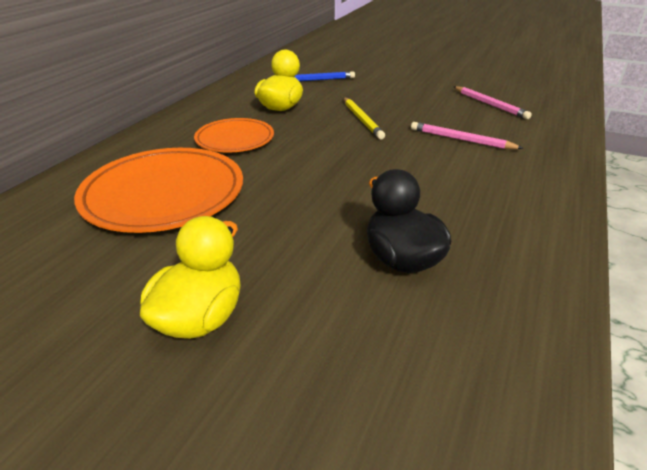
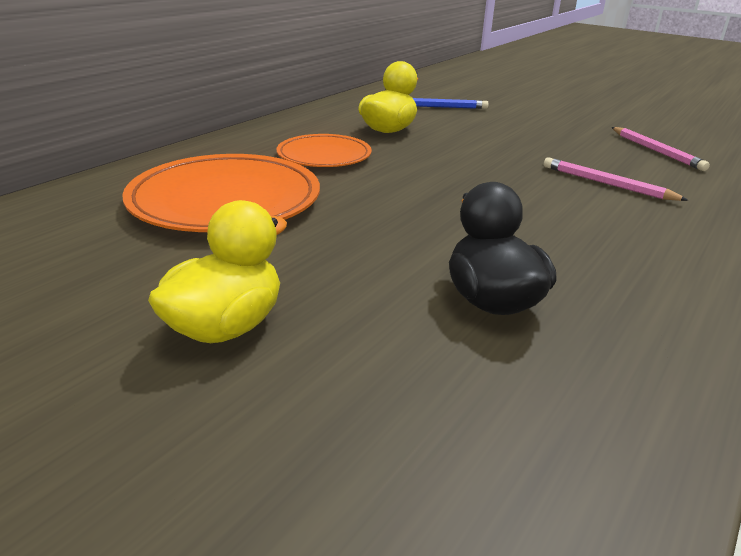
camera: 10 degrees right, 5 degrees down
(362, 120) = (484, 151): yellow pencil -> none

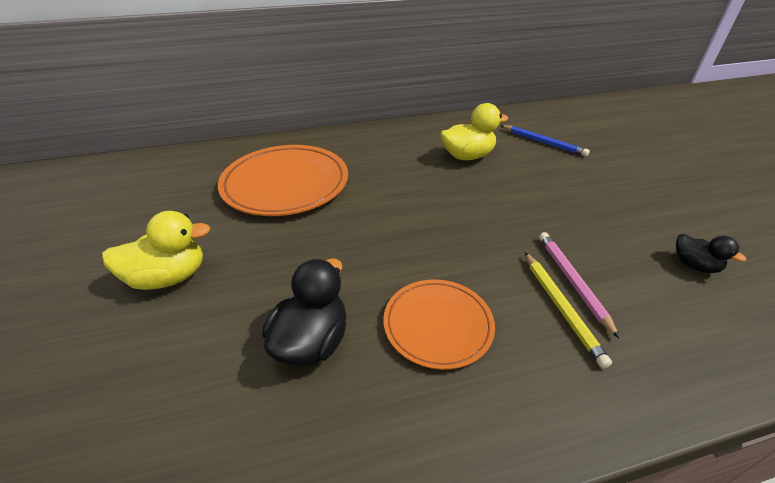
camera: 40 degrees right, 10 degrees up
(324, 155) = (389, 166): orange plate -> orange plate (438, 325)
(627, 201) = (561, 308): none -> yellow pencil
(656, 151) = (694, 265): pink pencil -> black duck

